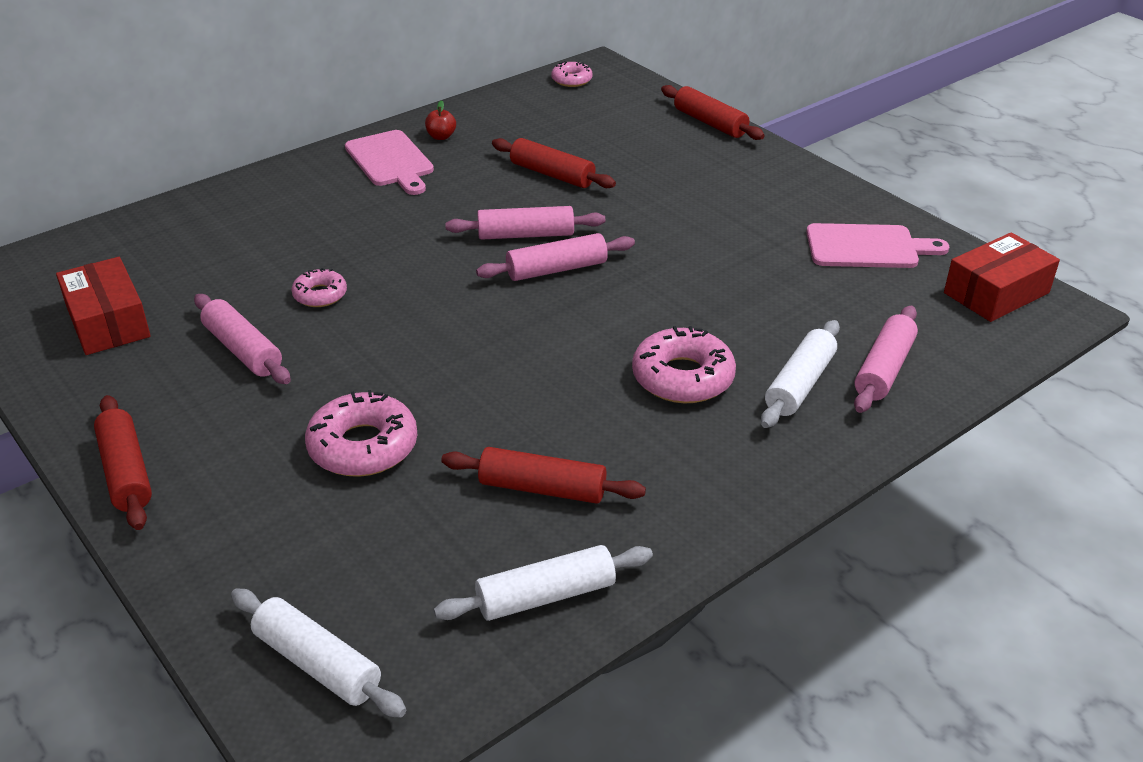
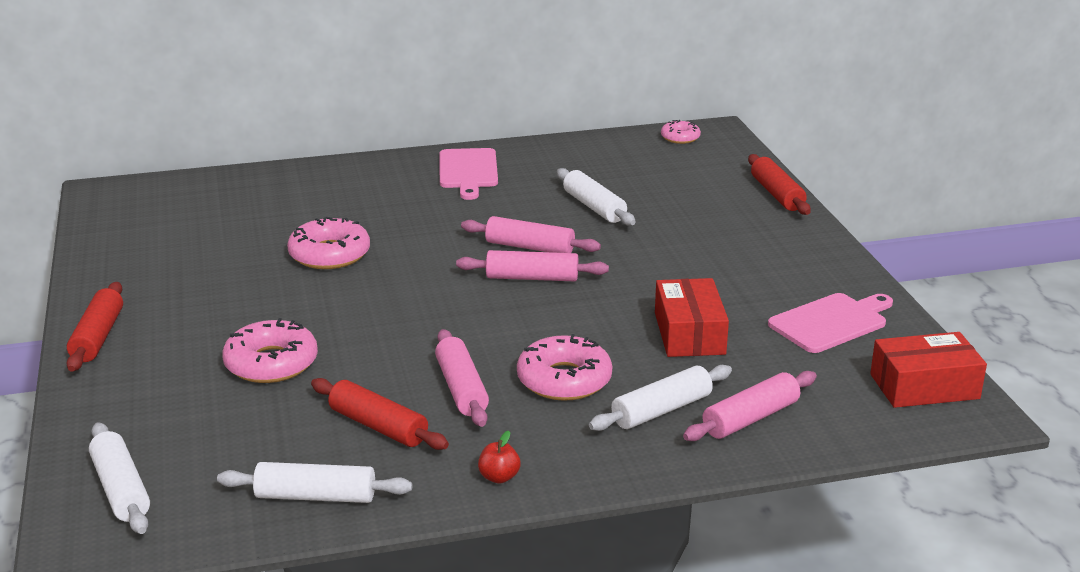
camera: 25 degrees right, 10 degrees down
(108, 321) = (165, 238): red box -> red box (689, 333)
(243, 350) = (242, 278): pink rolling pin -> pink rolling pin (462, 388)
(320, 295) = (329, 254): pink donut -> pink donut, size x1.74
(441, 137) = (526, 161): red apple -> red apple (499, 477)
(552, 174) = (594, 207): red rolling pin -> white rolling pin
(867, 247) = (831, 322): pink cutting board -> pink cutting board turned 60 degrees counterclockwise

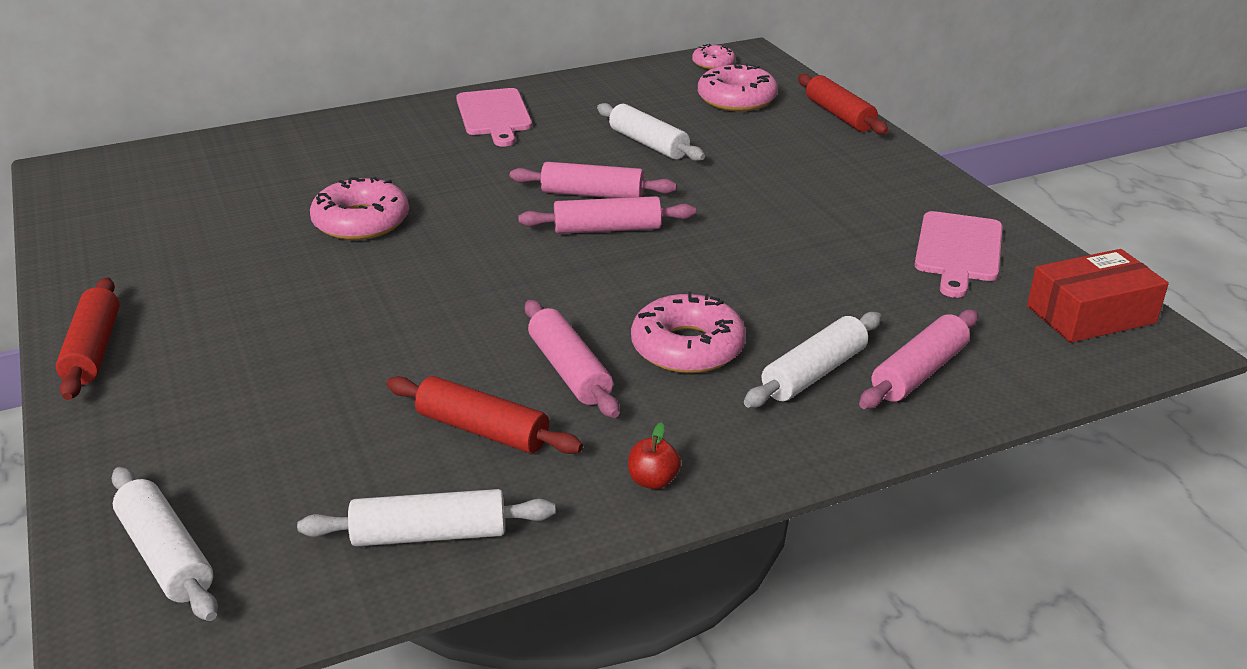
camera: 10 degrees left, 5 degrees up
(271, 363) = (325, 362): pink donut -> pink donut (736, 99)
(689, 333) = (809, 277): red box -> none
(831, 322) = (958, 250): pink cutting board -> pink cutting board turned 150 degrees clockwise

